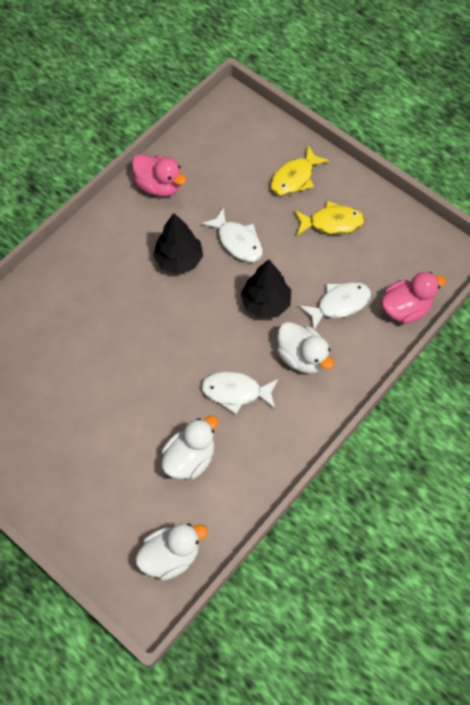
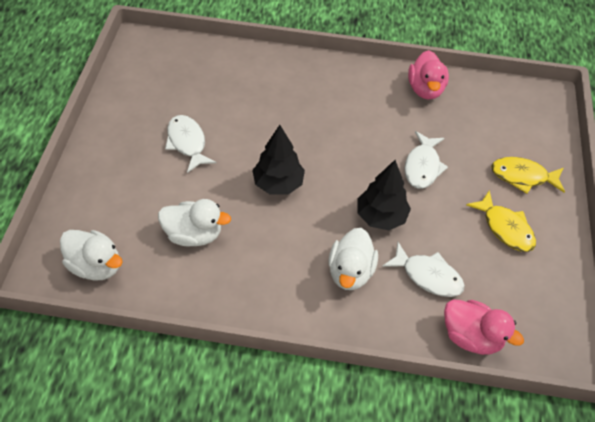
camera: 55 degrees right, 10 degrees down
(179, 260) = (370, 135): black tree -> black tree (278, 183)
(236, 392) = (278, 237): white fish -> white fish (187, 143)

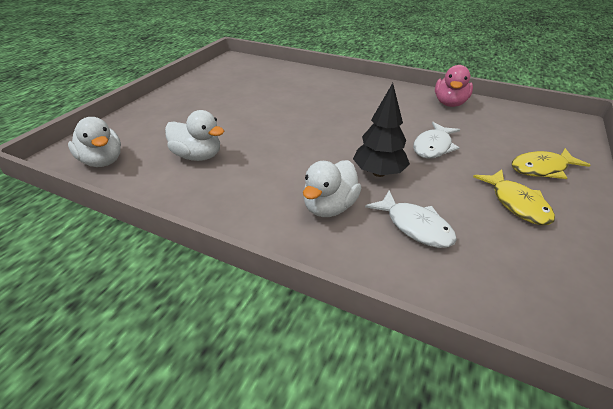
camera: 20 degrees right, 15 degrees down
(187, 143) = (231, 106): white fish -> none
(278, 183) = (291, 137): black tree -> none
(471, 336) = (455, 294): pink duck -> none
(523, 176) = (542, 168): yellow fish -> yellow fish turned 45 degrees counterclockwise

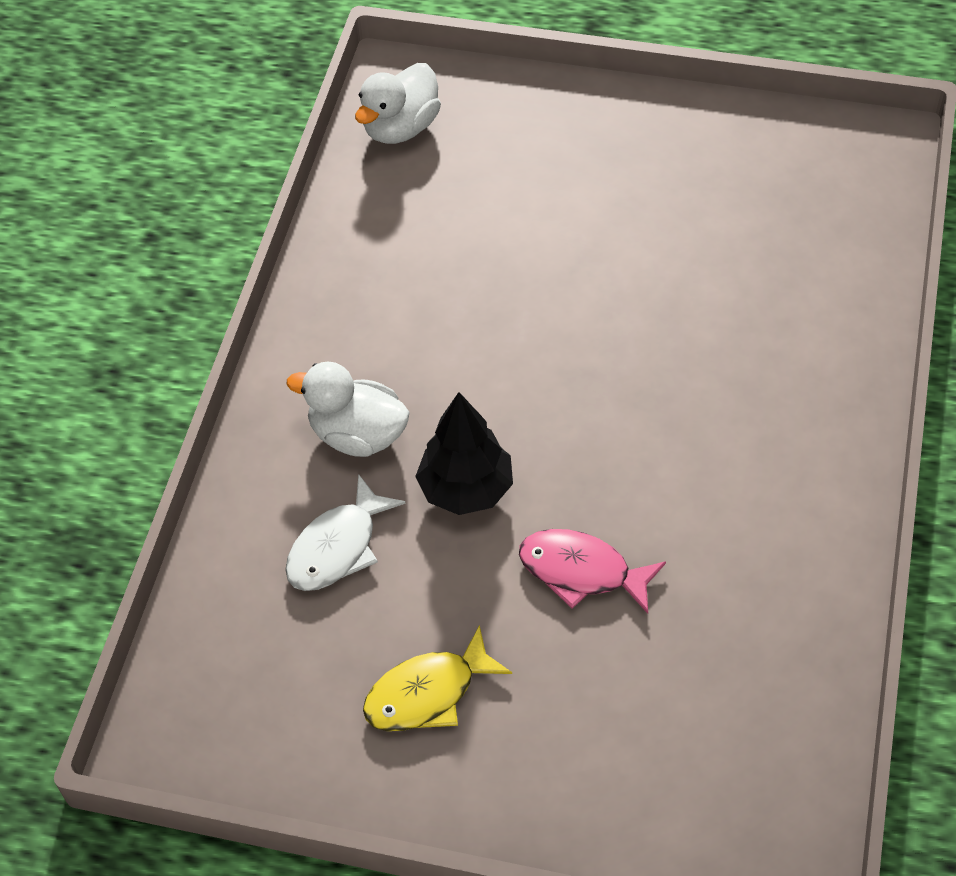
camera: 80 degrees right, 15 degrees up
(198, 156) = (447, 234): white duck -> none
(433, 146) = (582, 571): white fish -> pink fish
(449, 103) = (798, 606): pink duck -> none
(542, 168) = (553, 754): yellow fish -> none

